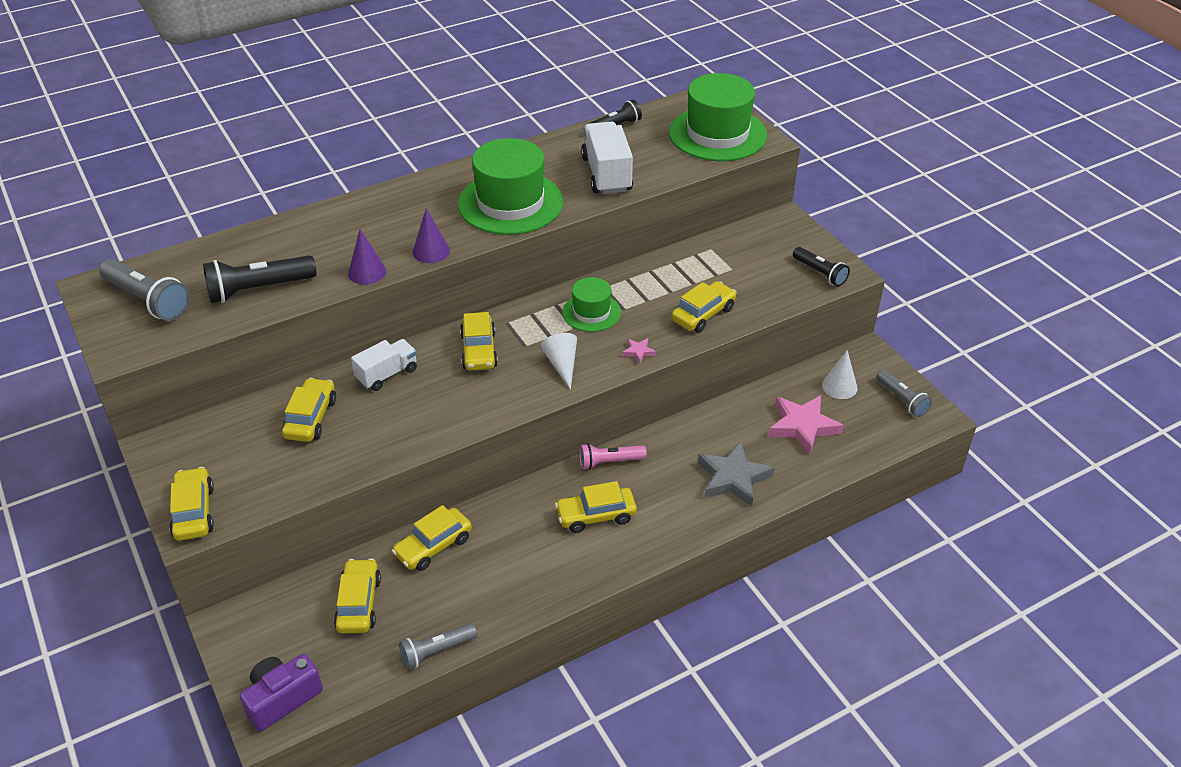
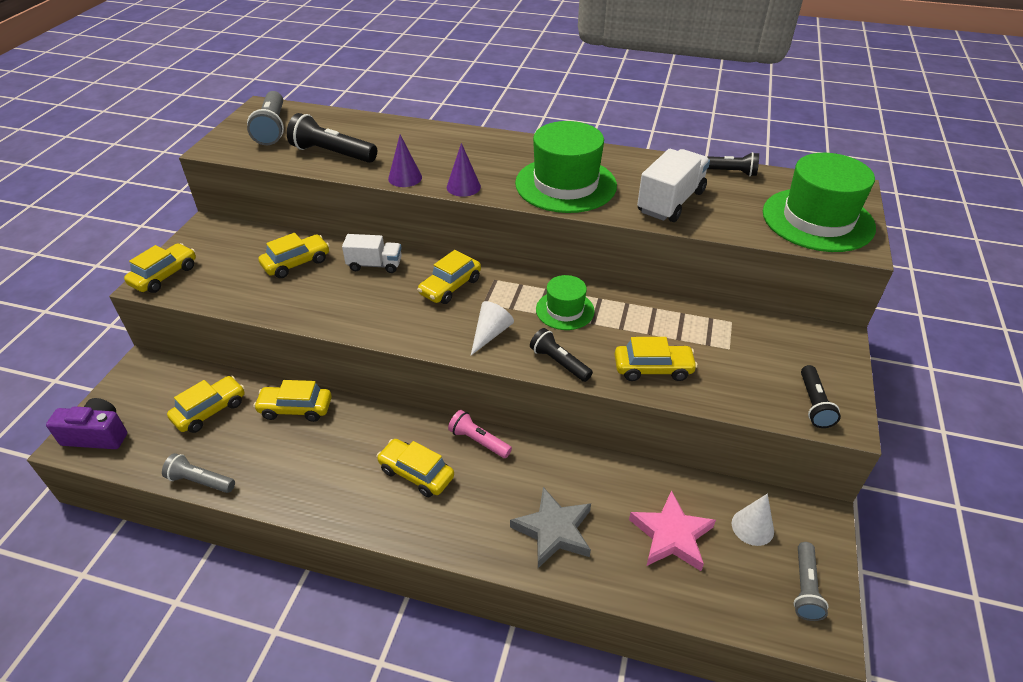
camera: 45 degrees right, 0 degrees up
(638, 352) = (559, 363): pink star -> black flashlight

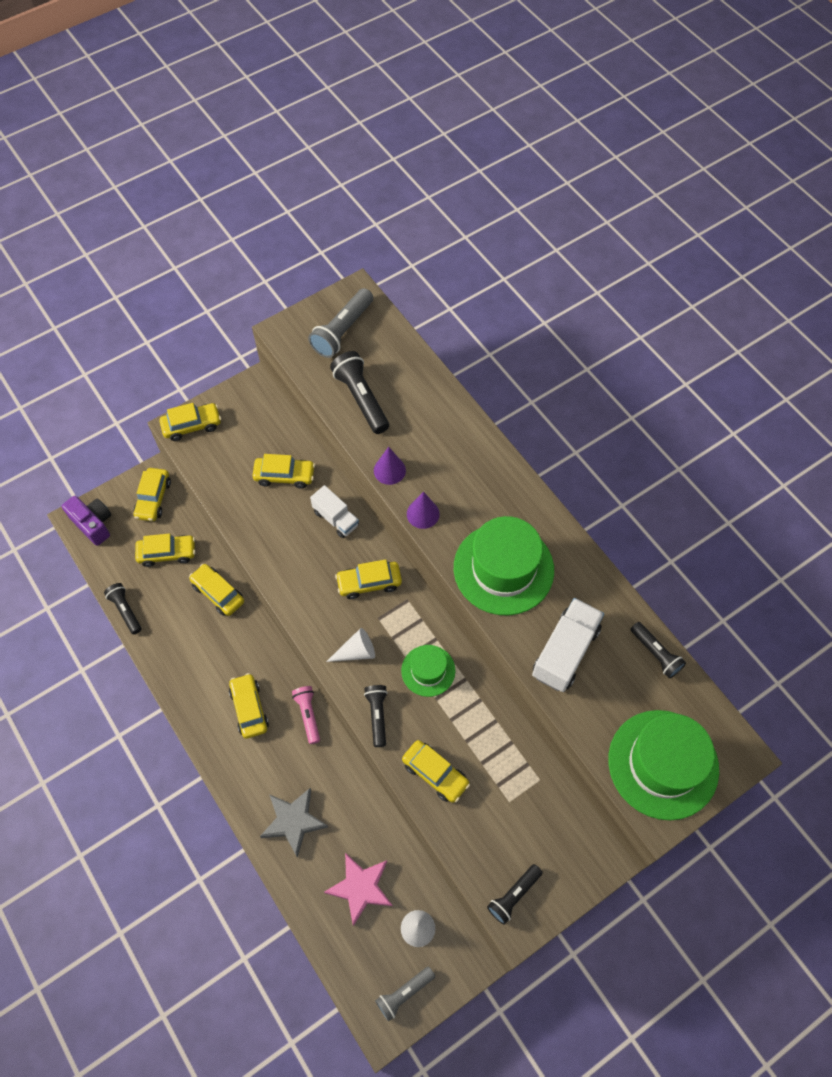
camera: 40 degrees right, 20 degrees up
(156, 380) = (153, 499): none -> yellow car
(200, 481) = (125, 610): grey flashlight -> black flashlight
(670, 202) = (565, 652): white truck -> white truck turned 45 degrees counterclockwise

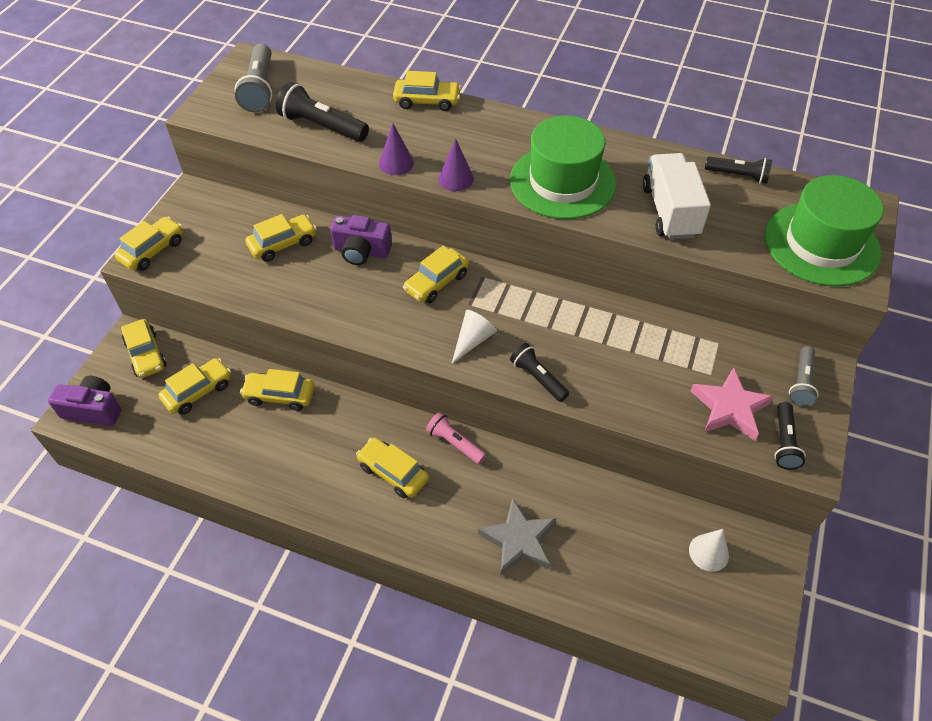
camera: 35 degrees left, 10 degrees down
(125, 610) = (191, 465): black flashlight -> none
(336, 518) = (361, 251): white truck -> purple camera
(360, 888) = (629, 554): pink star -> pink star (729, 408)
(404, 993) = (748, 616): grey flashlight -> grey flashlight (801, 383)
(428, 670) = (550, 318): green hat -> none
(435, 773) = (630, 391): yellow car -> yellow car (427, 101)

